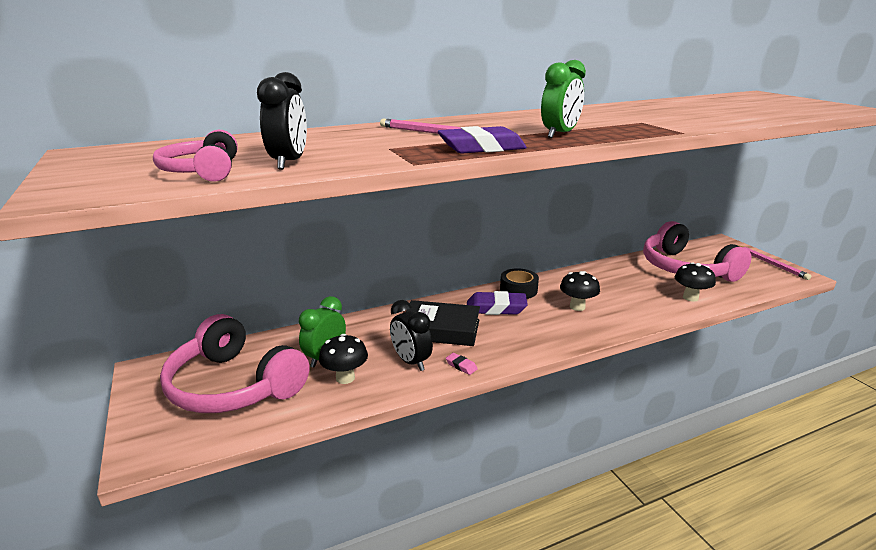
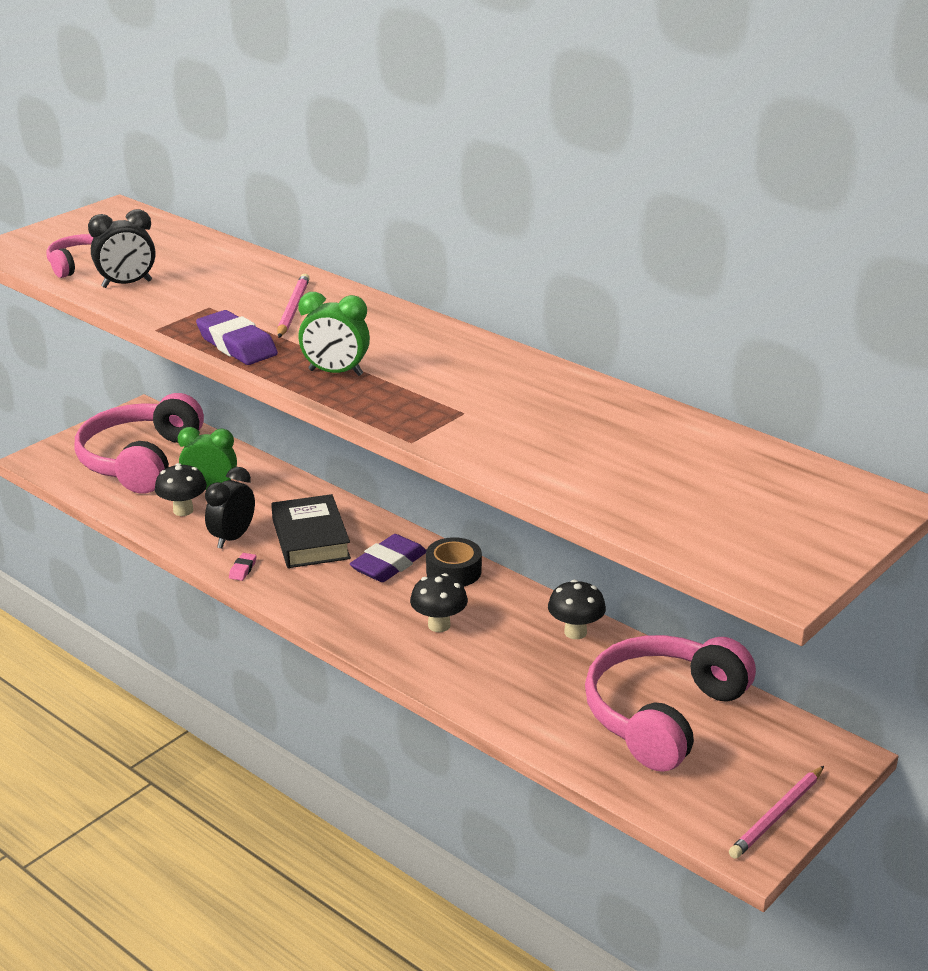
camera: 65 degrees right, 5 degrees up
(496, 308) = (389, 564): purple eraser -> purple eraser turned 60 degrees clockwise
(690, 297) = (547, 723): black mushroom -> black mushroom (575, 632)

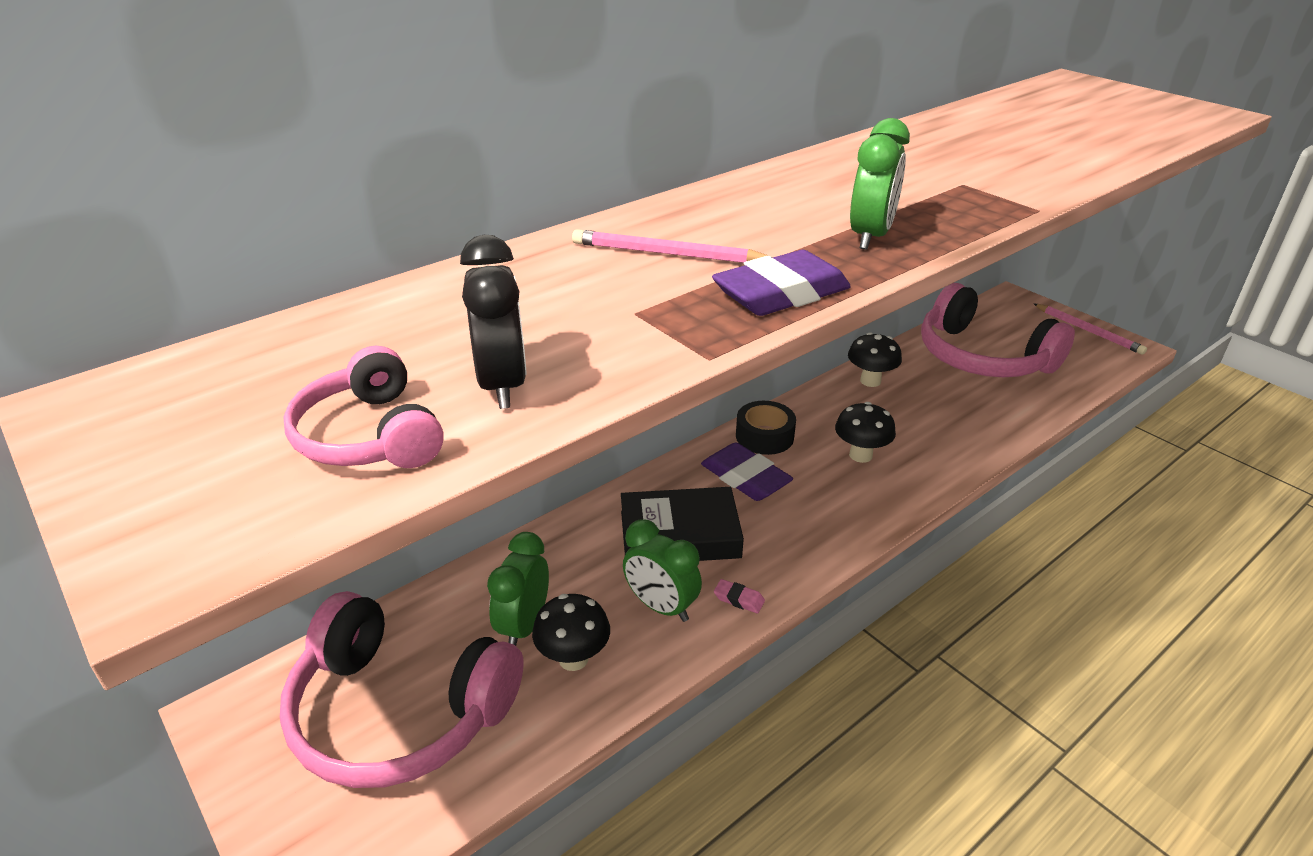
camera: 80 degrees left, 5 degrees up
(232, 538) = (661, 606): black clock -> green clock

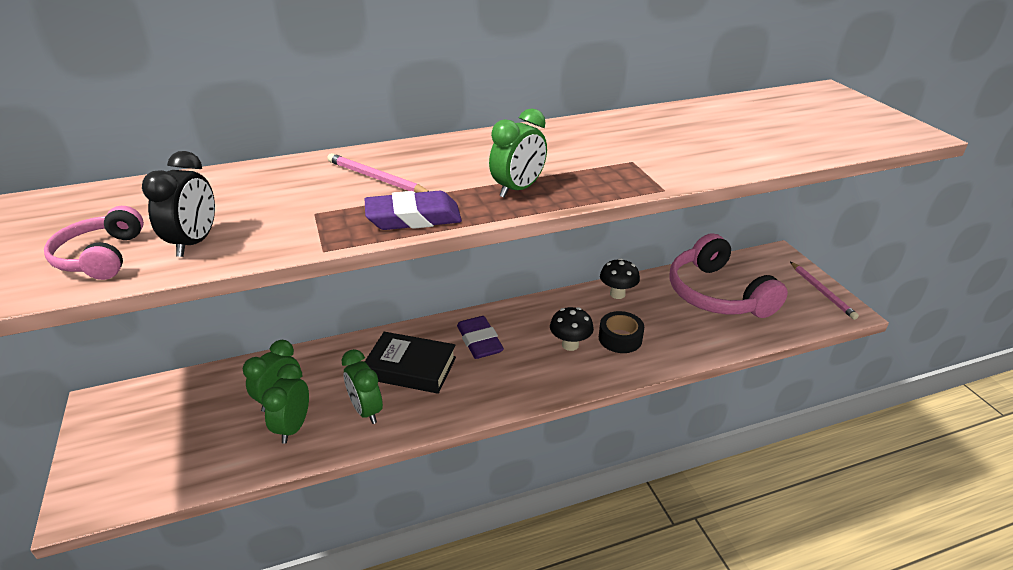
camera: 20 degrees right, 0 degrees up
(399, 712) = (180, 429): pink headphones -> none
(573, 658) = (293, 427): black mushroom -> green clock
(739, 599) = (417, 419): pink eraser -> none
(764, 436) = (513, 316): black tape -> black tape (620, 338)

